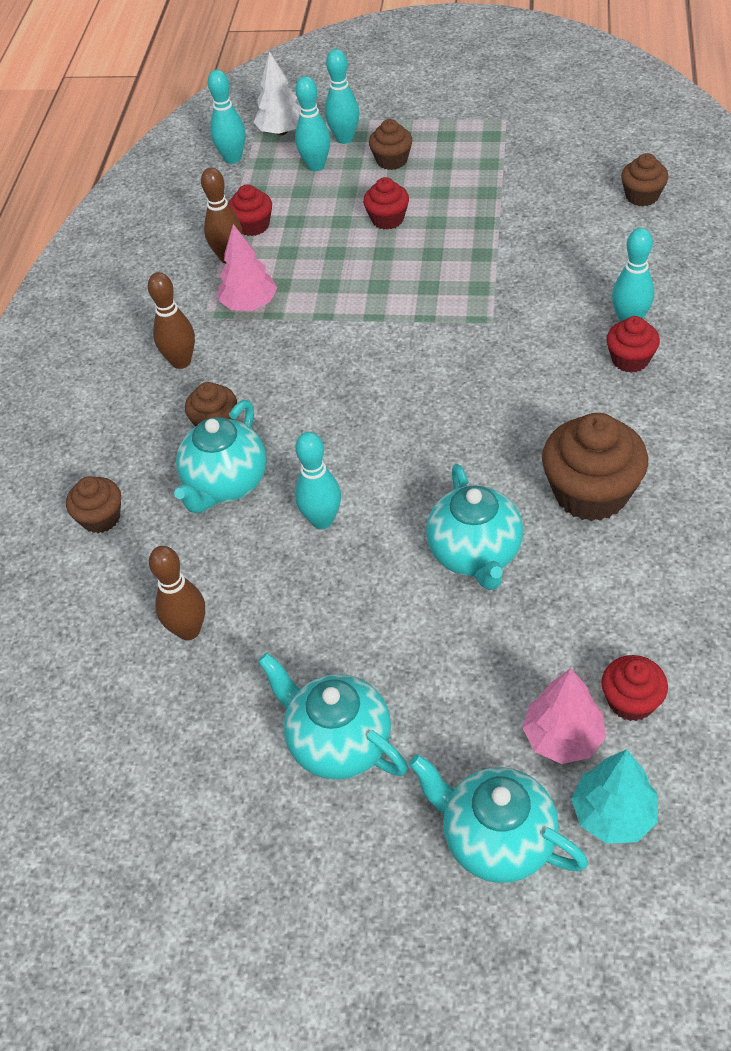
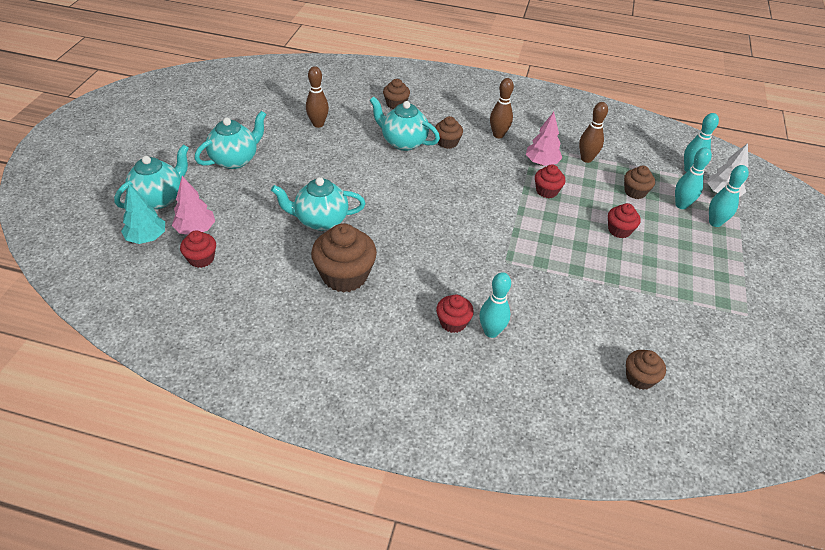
camera: 90 degrees right, 5 degrees down
(253, 226) = (617, 171): red cupcake -> red cupcake (546, 191)
(322, 520) = (366, 170): turquoise bowling pin -> none
(392, 160) = (688, 242): brown cupcake -> brown cupcake (635, 192)

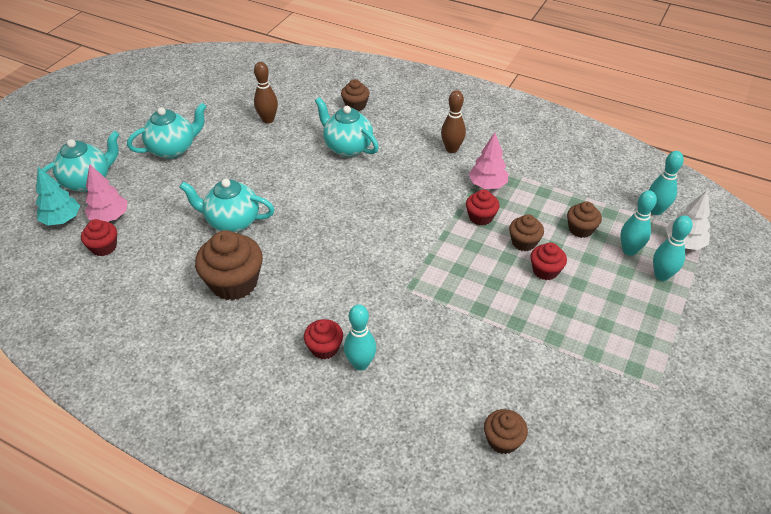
camera: 15 degrees right, 0 degrees up
(447, 142) = (393, 152): brown cupcake -> brown cupcake (524, 242)
(586, 159) = (539, 186): brown bowling pin -> none

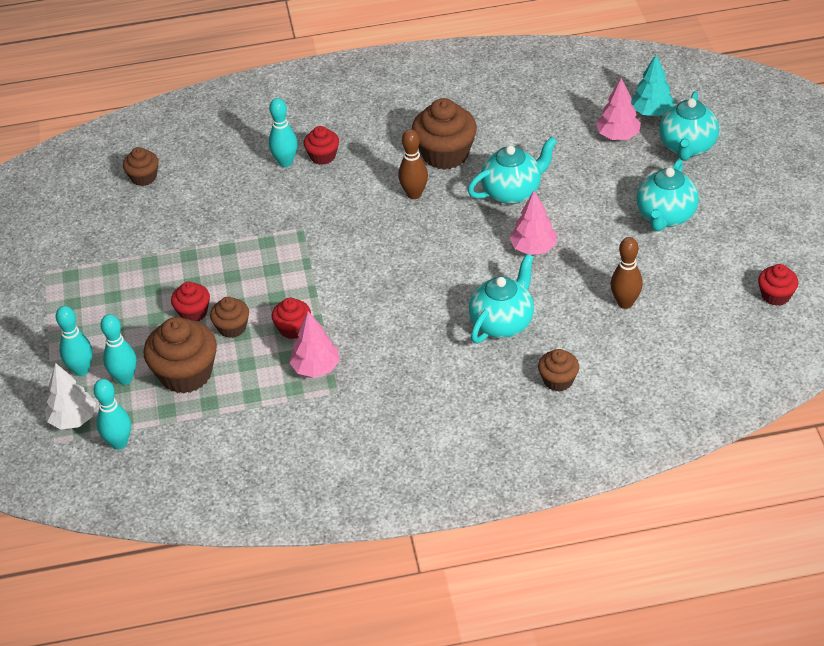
camera: 145 degrees right, 0 degrees up
(104, 247) = (583, 116): red cupcake -> red cupcake (775, 295)
(272, 177) = (533, 248): none -> pink tree
(347, 147) = (502, 323): turquoise teapot -> turquoise teapot turned 60 degrees counterclockwise
(451, 149) = (392, 389): brown bowling pin -> brown bowling pin (414, 194)
(580, 229) = (186, 374): brown cupcake -> brown cupcake, size x1.80

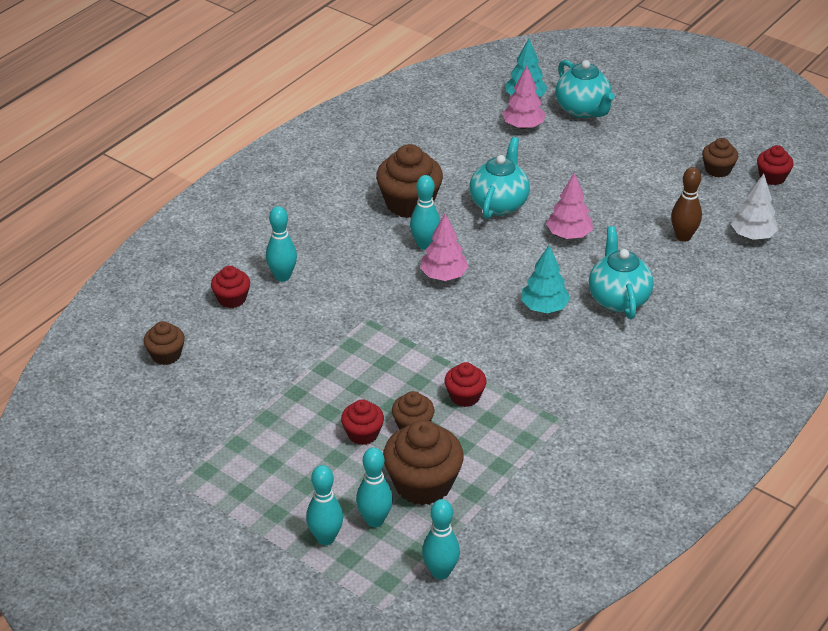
camera: 45 degrees left, 5 degrees down
(73, 419) = (373, 581): white tree -> white tree (752, 235)
(316, 368) = (523, 414): pink tree -> pink tree (443, 276)
(323, 156) = (309, 255): red cupcake -> red cupcake (232, 299)
(414, 194) = (425, 245): brown bowling pin -> turquoise bowling pin
(437, 296) = (544, 307): none -> turquoise tree
(558, 380) = (710, 315): brown cupcake -> brown cupcake (717, 169)
(665, 216) = (631, 164): turquoise teapot -> none

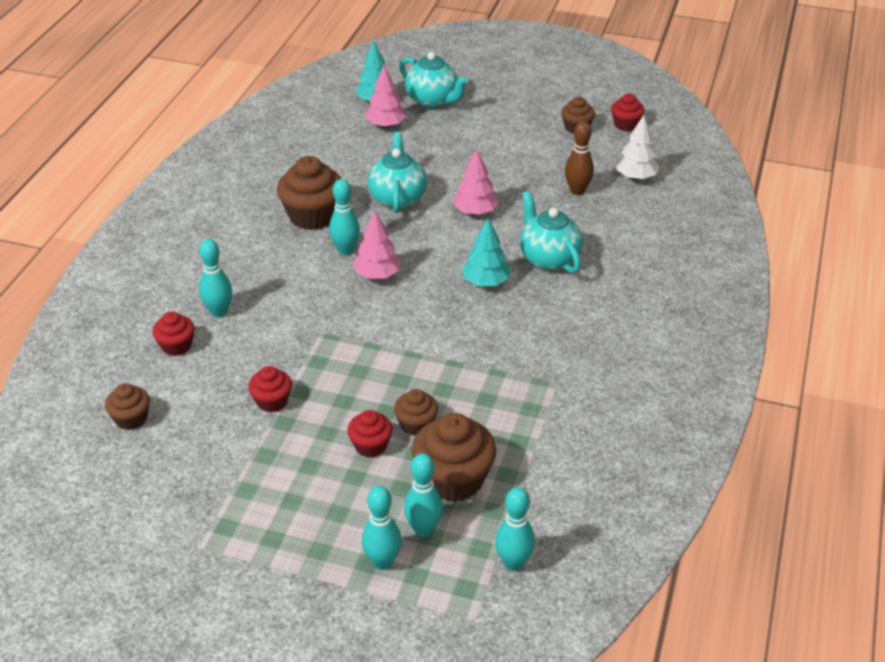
camera: 20 degrees left, 0 degrees up
(465, 396) = (452, 383): red cupcake -> red cupcake (272, 401)

